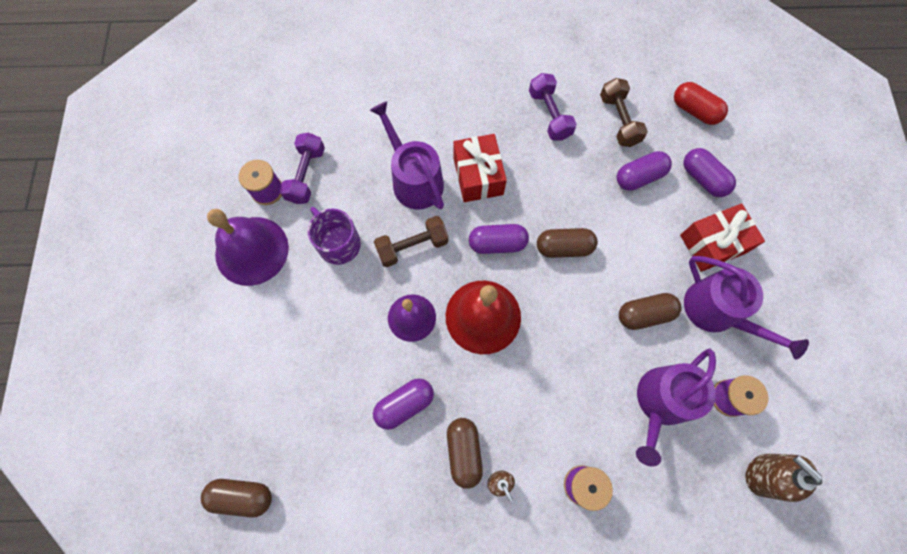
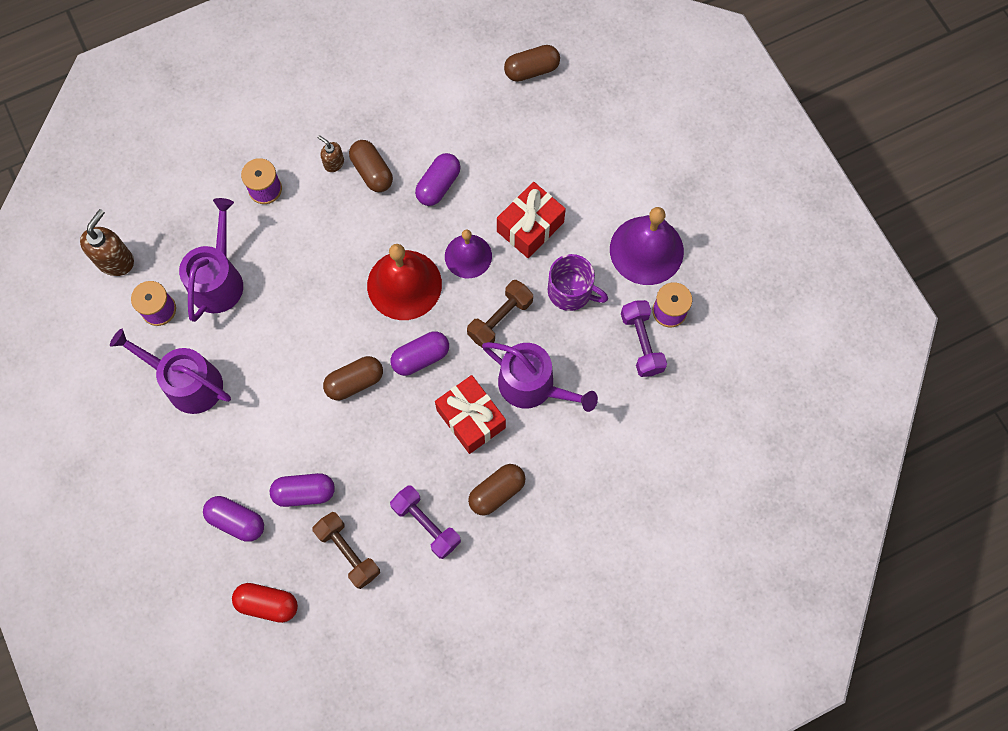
camera: 155 degrees right, 0 degrees up
(639, 177) = (304, 492): purple capsule -> purple capsule turned 45 degrees clockwise
(644, 314) = (256, 351): brown capsule -> brown capsule (497, 492)
(713, 244) = (208, 451): red gift -> red gift (530, 227)
(763, 474) = (115, 260): brown soap dispenser -> brown soap dispenser turned 90 degrees counterclockwise

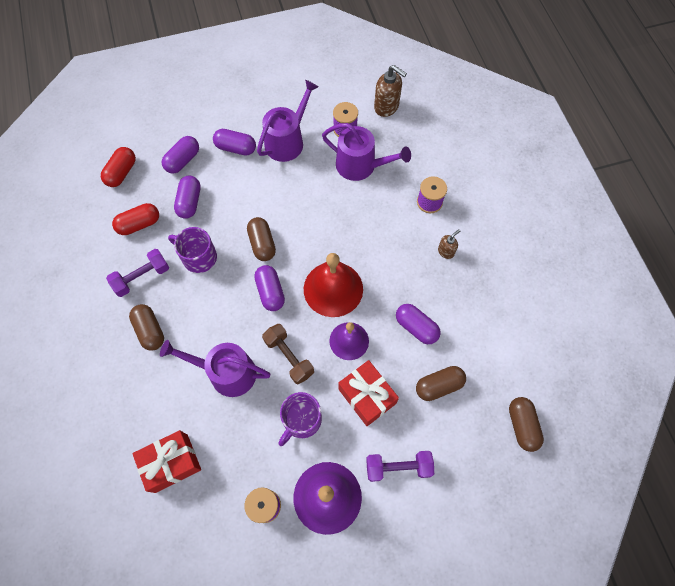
camera: 100 degrees right, 5 degrees down
(207, 451) = (236, 148): none -> purple capsule
(348, 552) = (139, 224): brown dumbbell -> red capsule
(372, 172) = (435, 278): brown capsule -> brown capsule (439, 386)
(386, 458) = (198, 257): none -> purple mug
(471, 419) = (212, 321): red gift -> red gift (171, 463)
(532, 385) = (227, 373): purple watering can -> purple watering can turned 60 degrees clockwise
(641, 343) = (241, 473): purple dumbbell -> purple dumbbell (398, 467)

